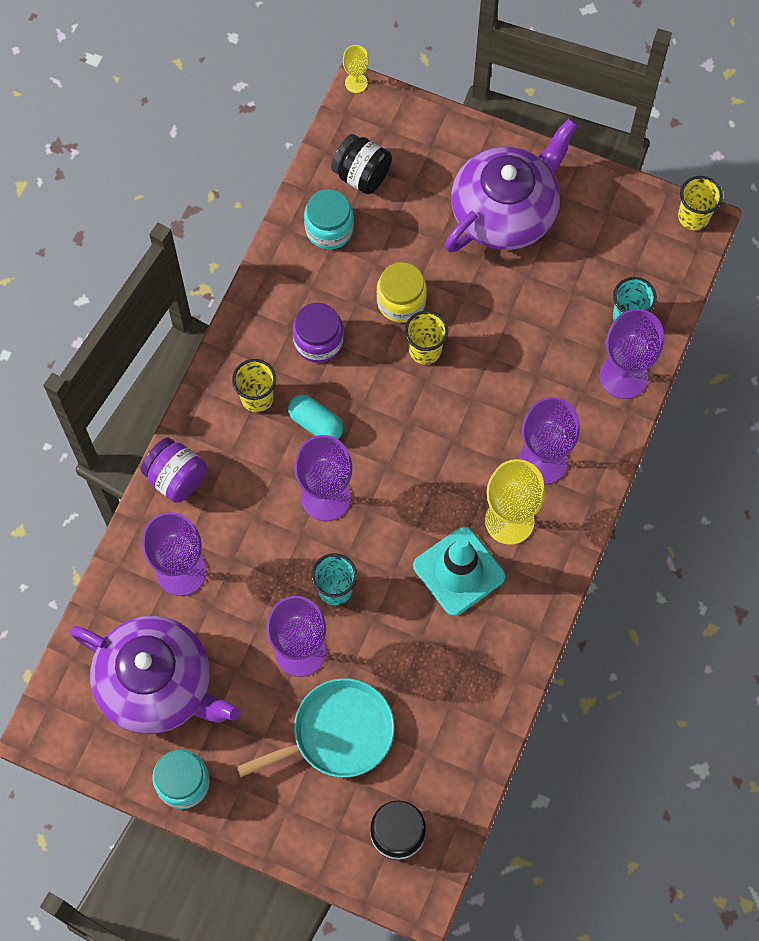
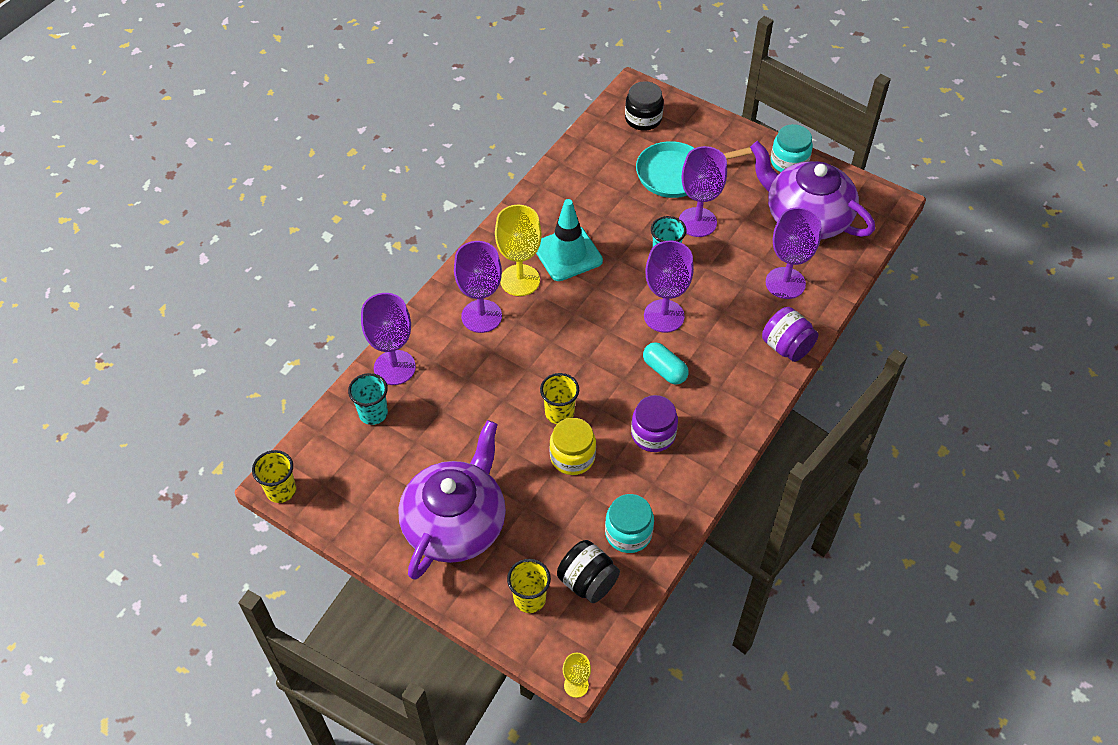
camera: 170 degrees left, 15 degrees down
(257, 398) = (713, 397): yellow cup -> yellow cup (529, 599)
(505, 211) = (455, 523): purple teapot -> purple teapot turned 150 degrees clockwise

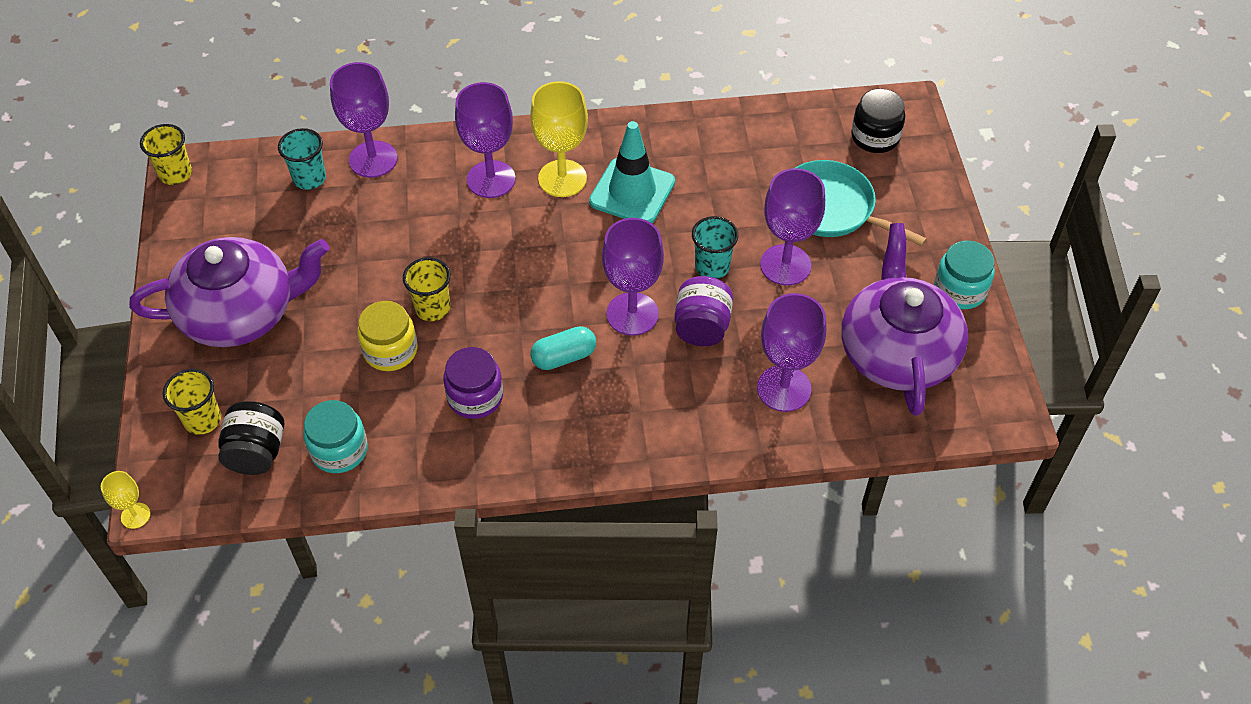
camera: 50 degrees right, 0 degrees up
(664, 370) = (564, 357): turquoise capsule -> turquoise capsule turned 60 degrees clockwise
(786, 347) = (697, 441): purple jar -> purple jar (702, 327)

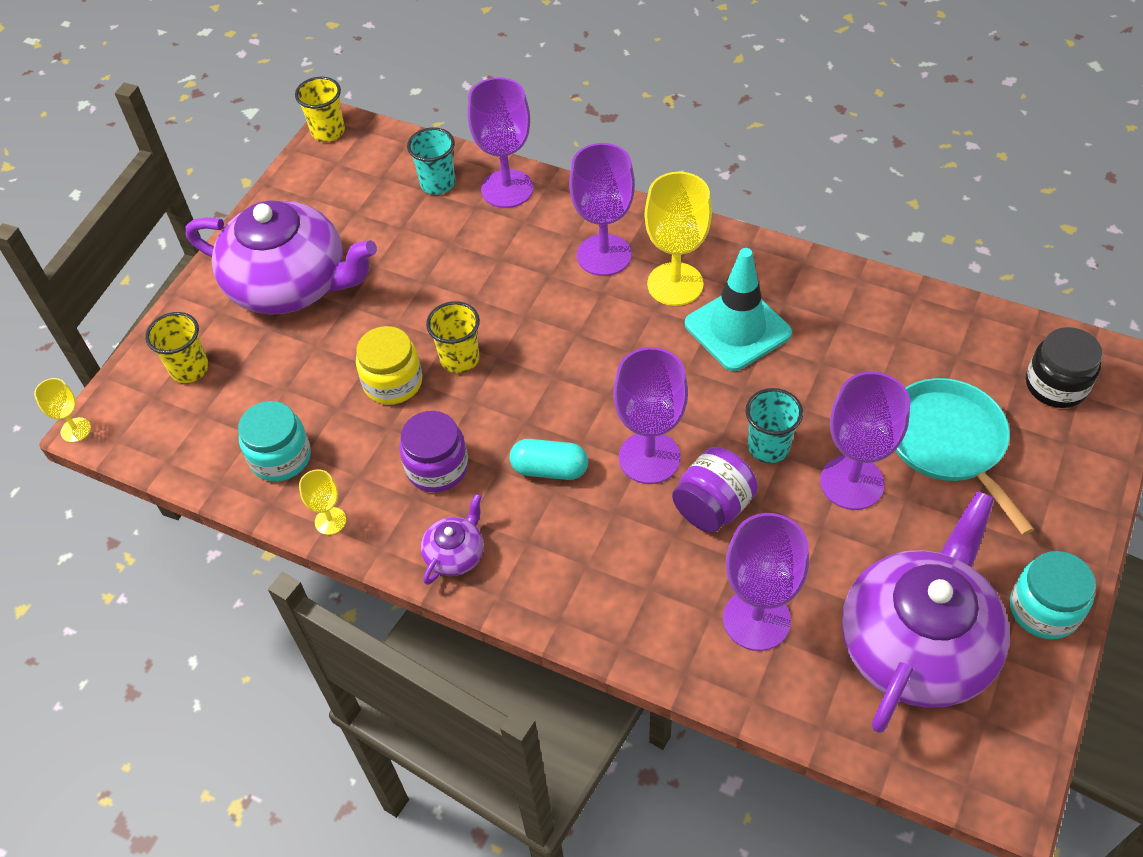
camera: 35 degrees right, 0 degrees up
(257, 453) = (211, 423): black jar -> none
(419, 477) = (330, 521): none -> yellow goblet
(536, 452) = (455, 554): none -> purple teapot

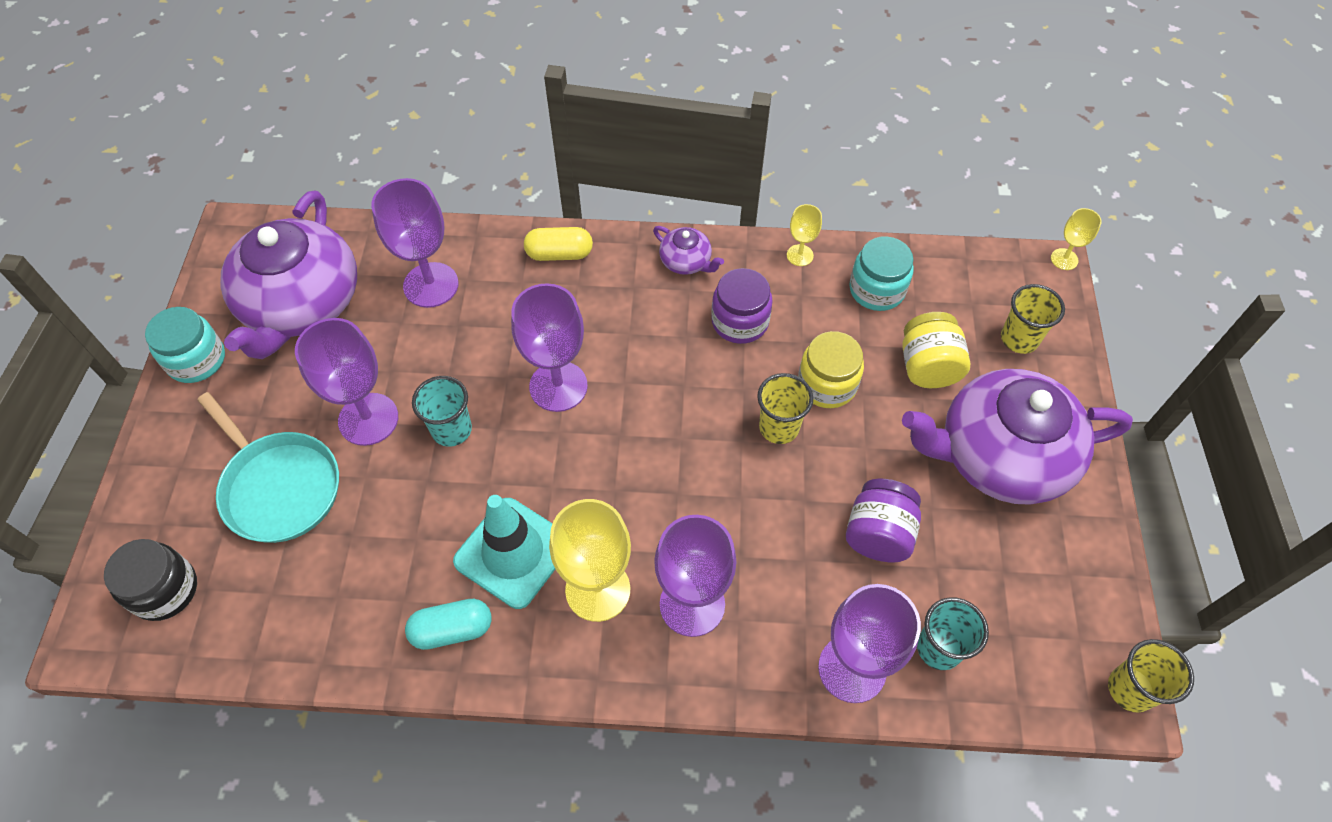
camera: 155 degrees right, 5 degrees up
(291, 370) = (927, 367): none -> yellow jar
(455, 554) = (686, 261): purple teapot -> purple teapot turned 60 degrees counterclockwise
(549, 469) = (642, 349): turquoise capsule -> turquoise capsule (452, 629)
(593, 612) = (559, 254): none -> yellow capsule
(712, 507) = (488, 360): purple jar -> purple jar (878, 534)

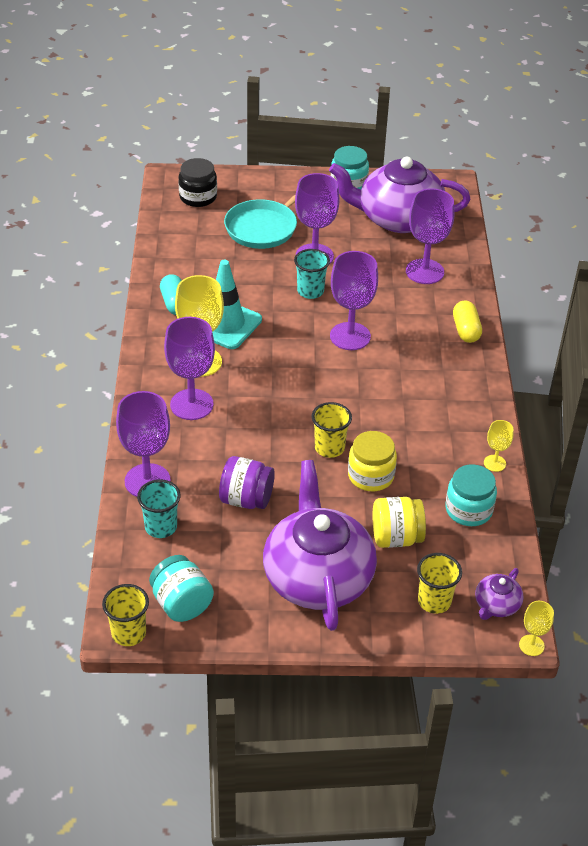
camera: 85 degrees right, 15 degrees down
(686, 261) = (473, 397): purple teapot -> purple teapot (496, 605)
(740, 321) = (421, 427): purple jar -> none
(1069, 620) = (181, 604): none -> turquoise jar

